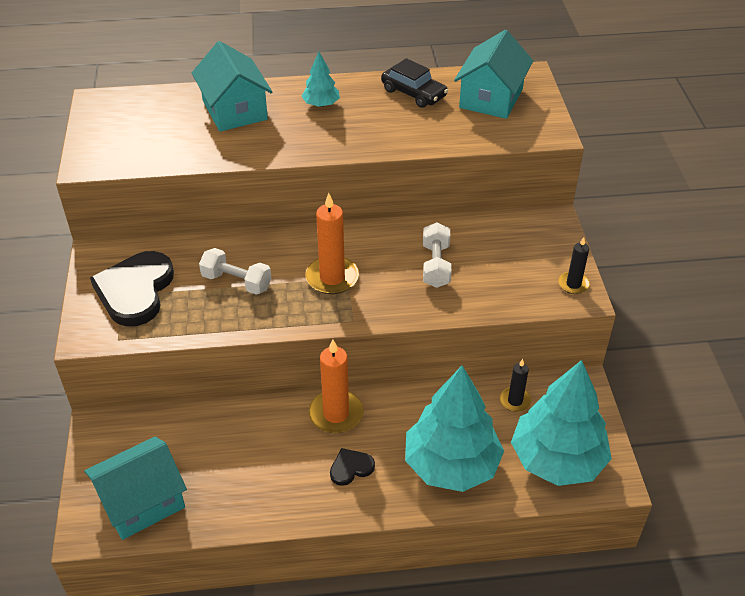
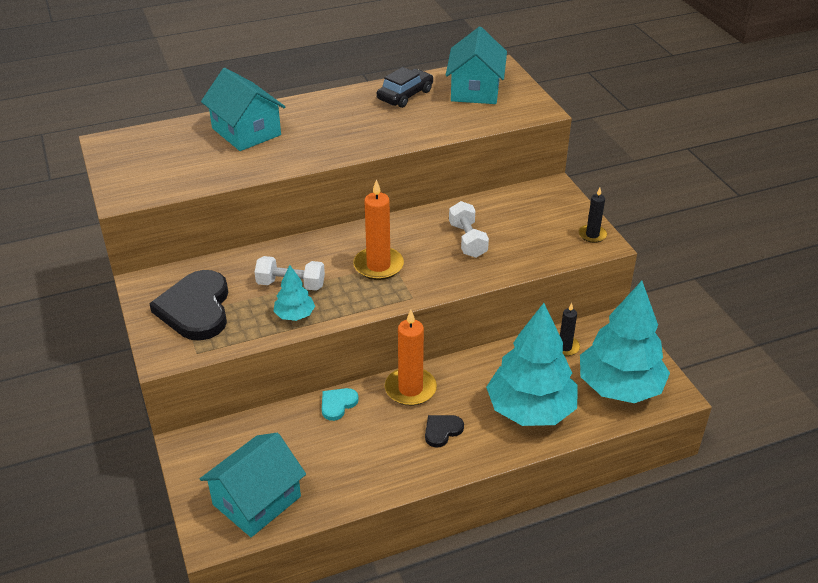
camera: 15 degrees left, 5 degrees down
(257, 415) = (338, 404): none -> turquoise heart
(321, 104) = (325, 116): turquoise tree -> turquoise tree (295, 315)
(413, 93) = (405, 95): black car -> black car turned 75 degrees counterclockwise

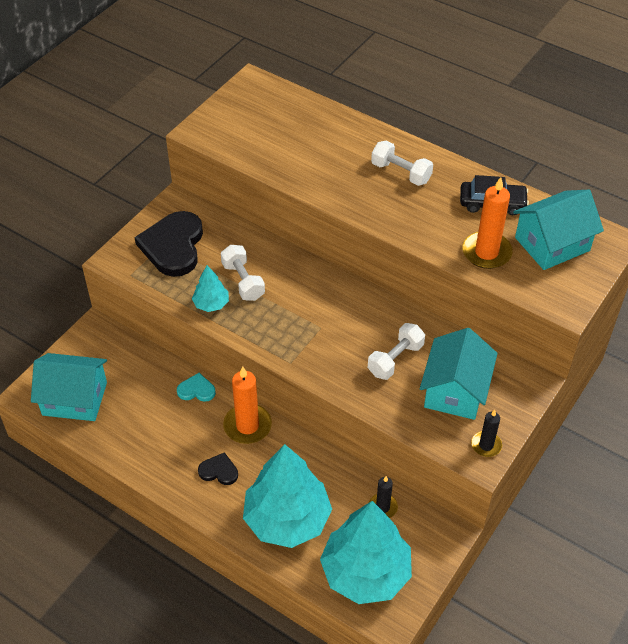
camera: 55 degrees right, 10 degrees up
(196, 309) = (173, 246): black heart -> black heart turned 45 degrees counterclockwise
(246, 132) = (339, 142): turquoise house -> turquoise house (455, 390)
(320, 119) = (401, 173): none -> white dumbbell
(378, 266) = (310, 320): orange candle -> orange candle (486, 252)

